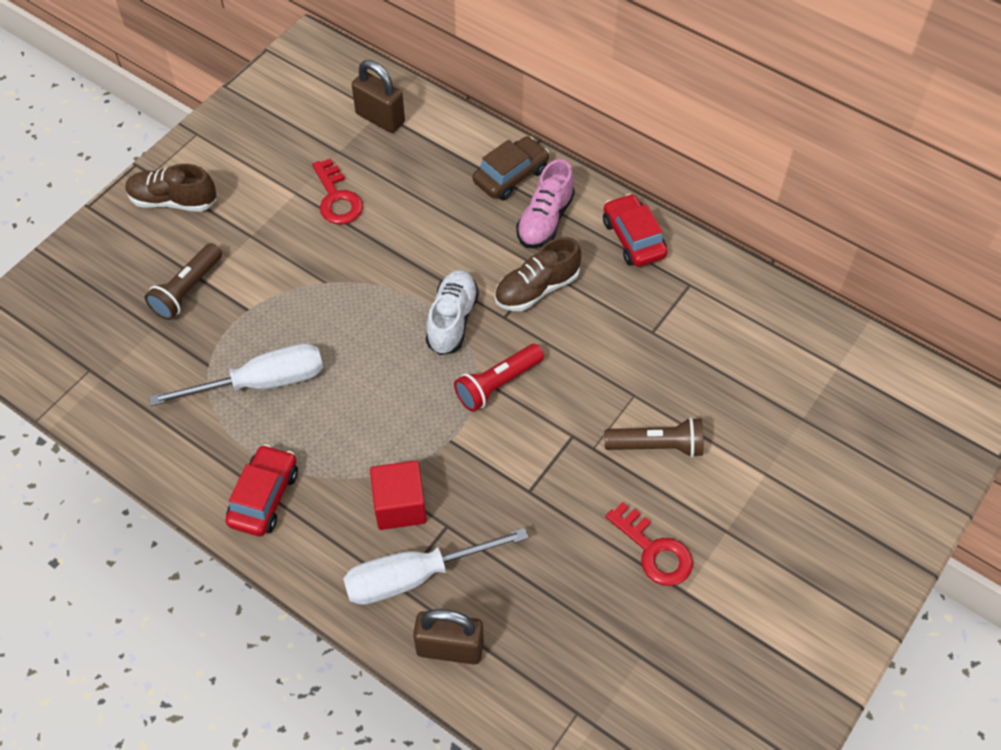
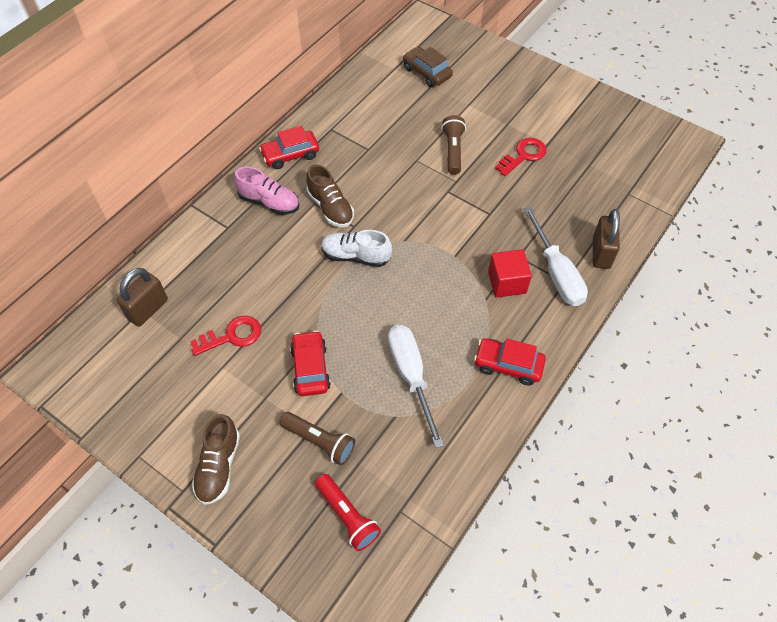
camera: 90 degrees left, 0 degrees up
(284, 277) = (310, 368): none -> red car
(498, 384) = (409, 229): red flashlight -> red flashlight (347, 516)
(511, 176) = (224, 222): brown car -> brown car (427, 72)

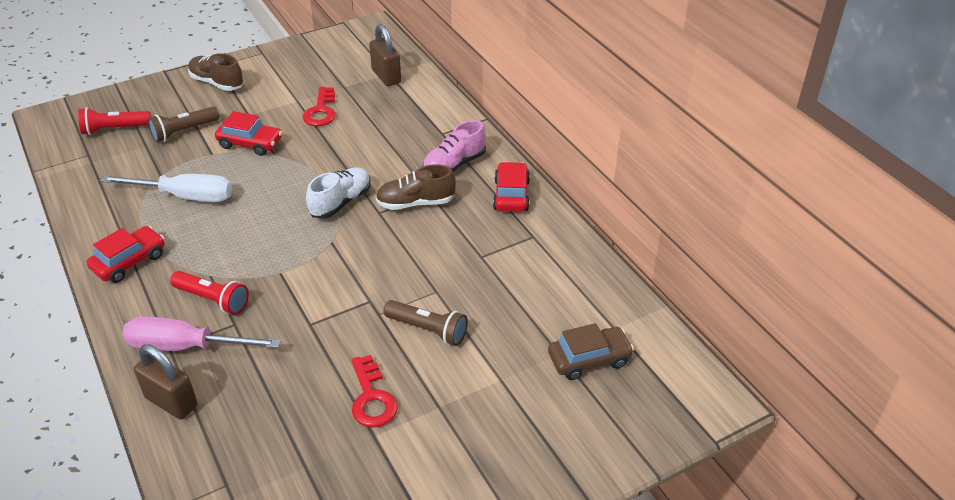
camera: 115 degrees right, 15 degrees down
(507, 282) = (212, 299): red cube -> red flashlight
(556, 273) = (185, 346): white screwdriver -> pink screwdriver

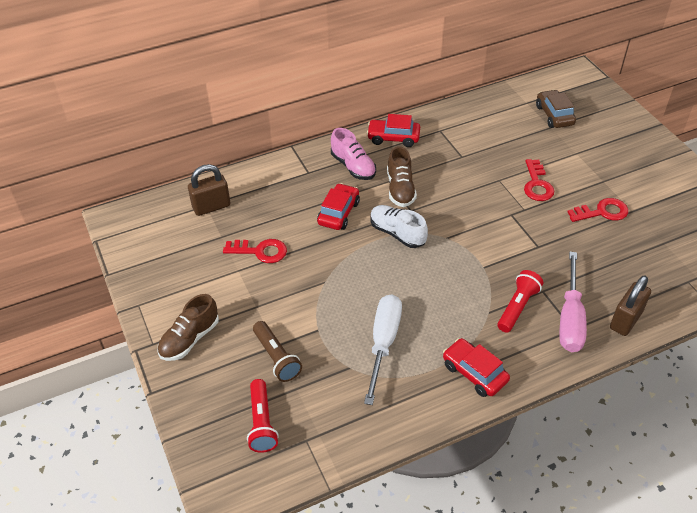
camera: 85 degrees left, 5 degrees up
(250, 143) = (305, 301): red car -> red car (338, 213)
(428, 329) = (537, 185): brown flashlight -> red key

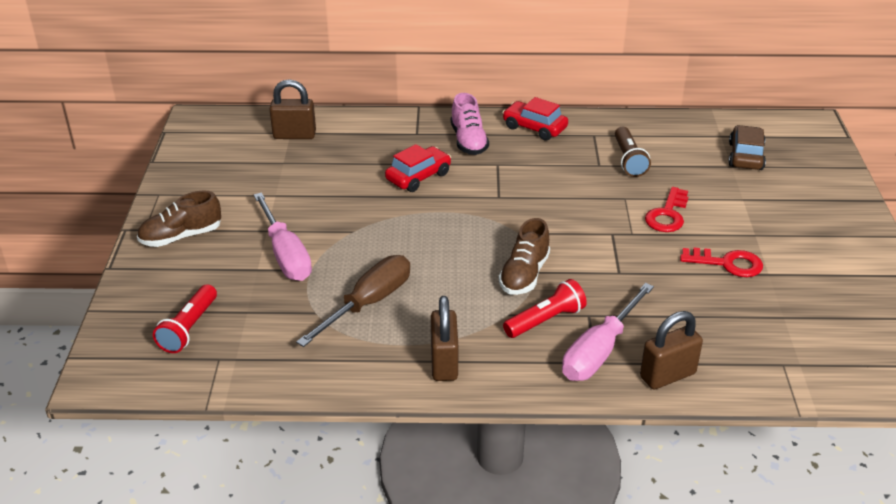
camera: 25 degrees right, 10 degrees down
(260, 251) = (310, 186): red key -> none
(276, 357) = (250, 279): brown flashlight -> brown flashlight (628, 160)
(288, 323) = (285, 254): none -> pink screwdriver
(383, 343) = (368, 303): white screwdriver -> brown screwdriver
(397, 233) = (466, 212): white shoe -> none
(400, 189) = (503, 175): brown shoe -> brown shoe (524, 275)
(474, 373) = (444, 363): red car -> brown padlock

